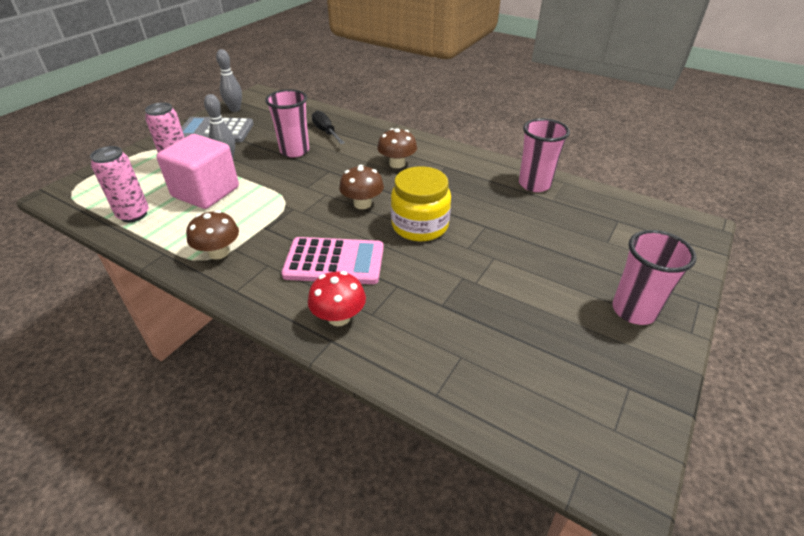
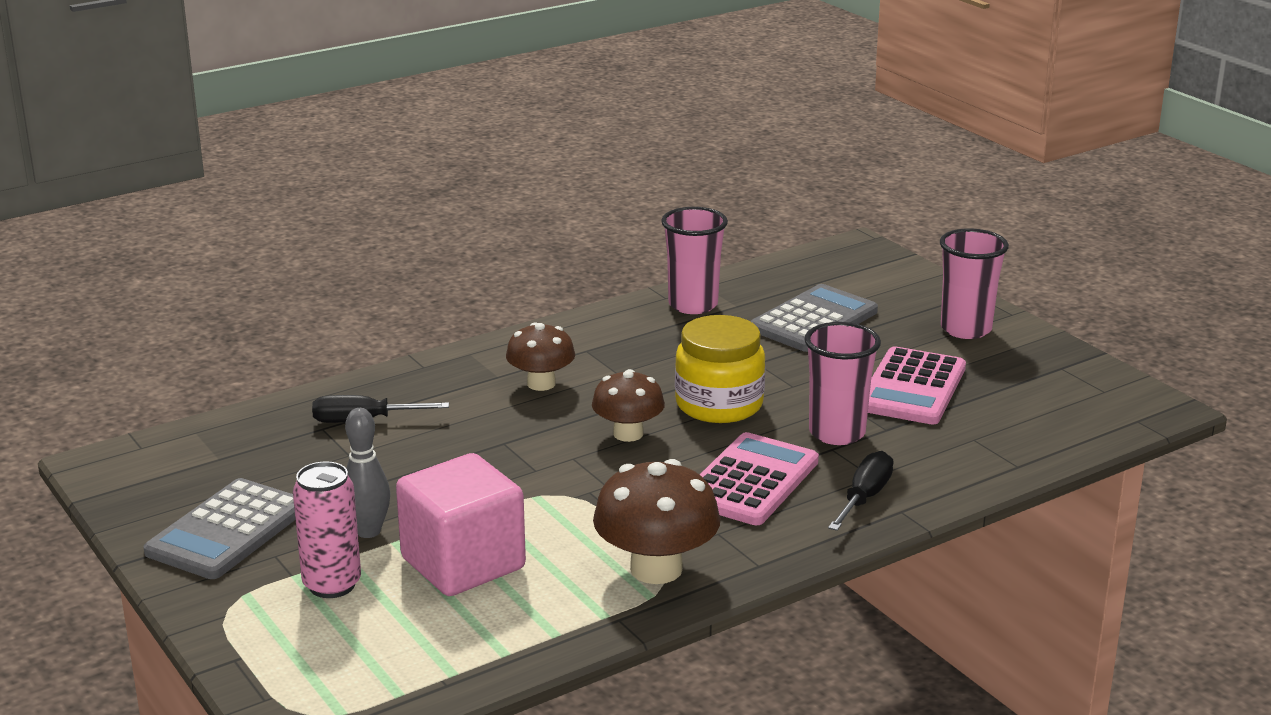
camera: 65 degrees left, 15 degrees down
(133, 214) = (471, 643): pink can -> none
(219, 252) = (656, 569): brown mushroom -> brown mushroom, size x1.53
(235, 109) = (149, 498): grey bowling pin -> none
(294, 151) = (403, 461): pink cup -> pink cup (837, 433)
(339, 317) = (864, 498): red mushroom -> black screwdriver
(512, 303) = (912, 388): none -> pink calculator
(565, 234) = (813, 320): none -> grey calculator

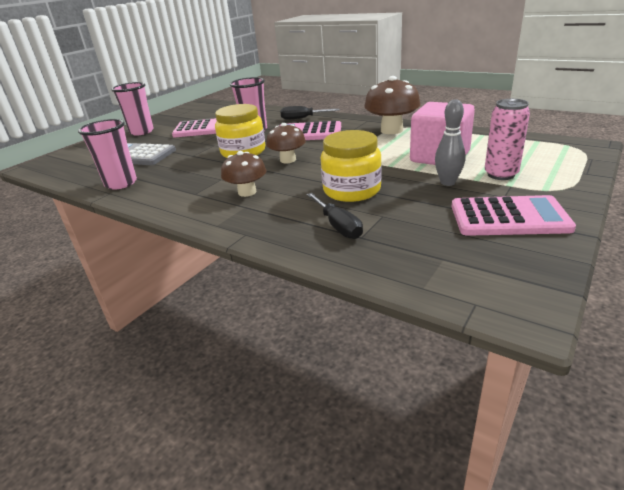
camera: 110 degrees left, 5 degrees up
(227, 531) = (508, 217): grey calculator -> pink calculator
(445, 454) = (352, 190): none -> yellow jar

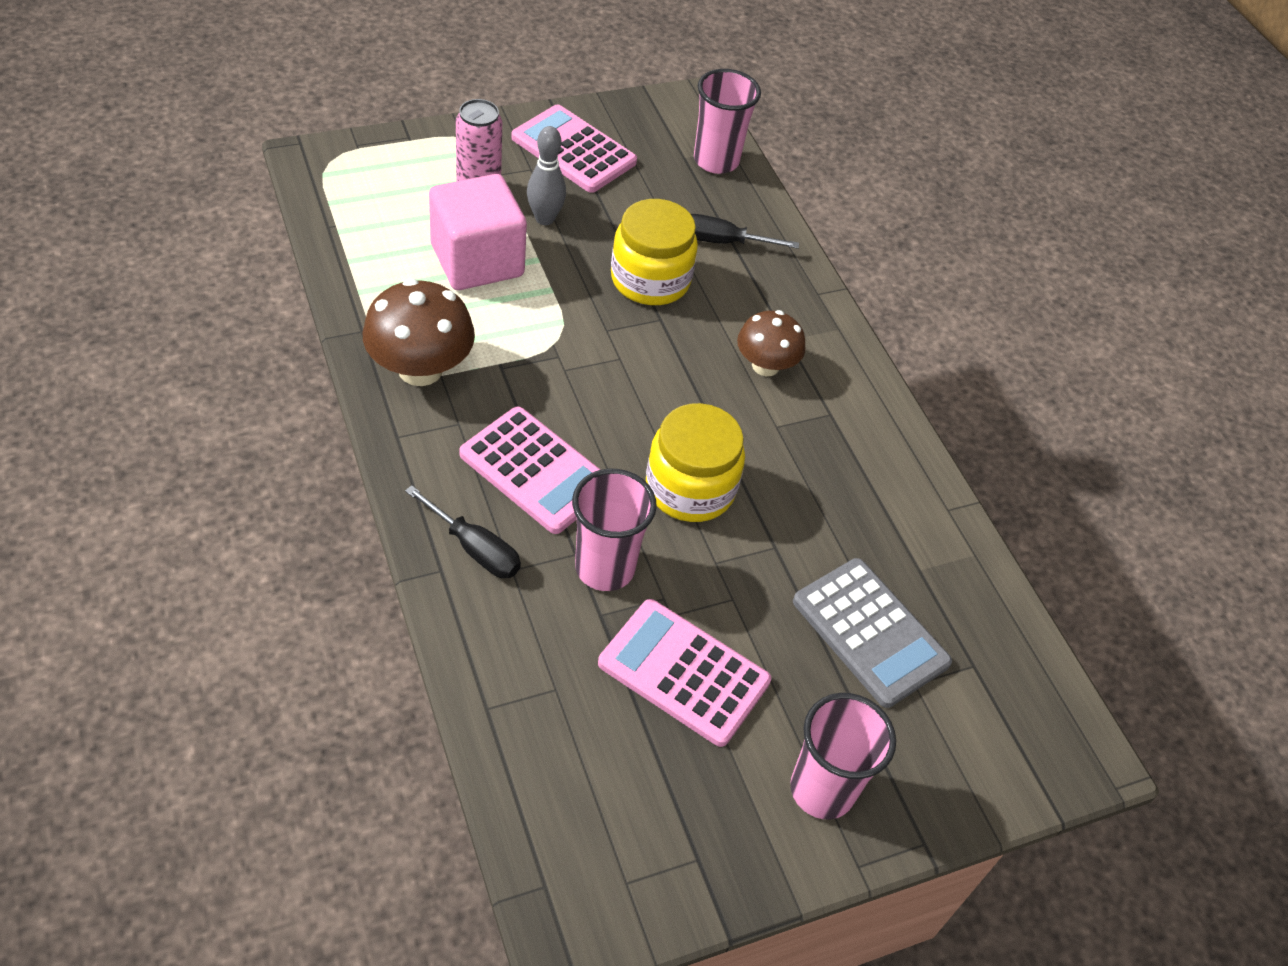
camera: 155 degrees left, 20 degrees up
(121, 183) = (925, 529): pink cup -> pink cup (716, 160)
(288, 160) = (651, 405): brown mushroom -> none
(338, 226) = (723, 242): black screwdriver -> black screwdriver turned 90 degrees counterclockwise

